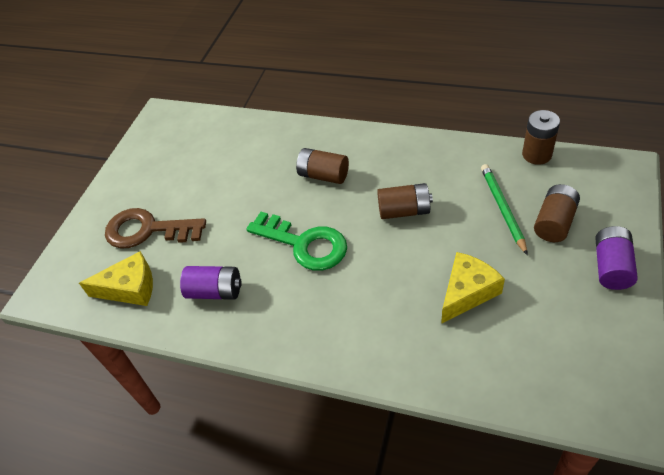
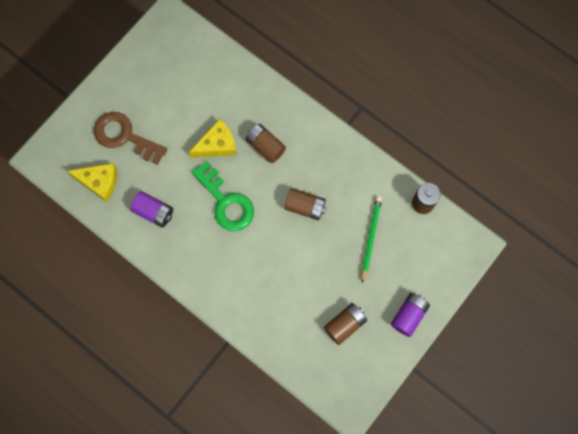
camera: 15 degrees right, 25 degrees up
(467, 292) = (310, 290): yellow cheese -> yellow cheese (217, 145)
(554, 222) = (396, 266): brown battery -> brown battery (345, 324)

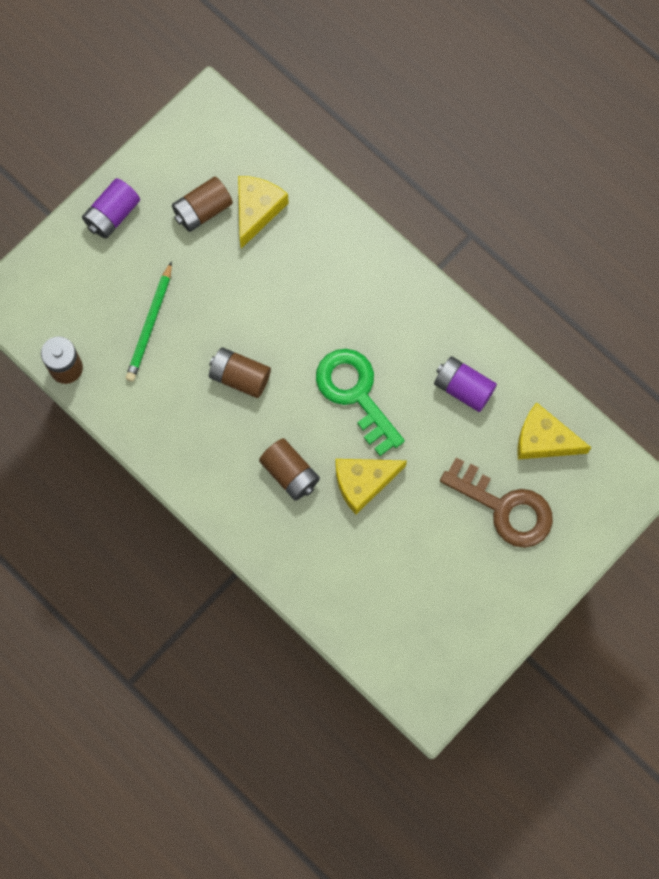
camera: 175 degrees left, 0 degrees up
(306, 328) = (257, 210): none -> yellow cheese

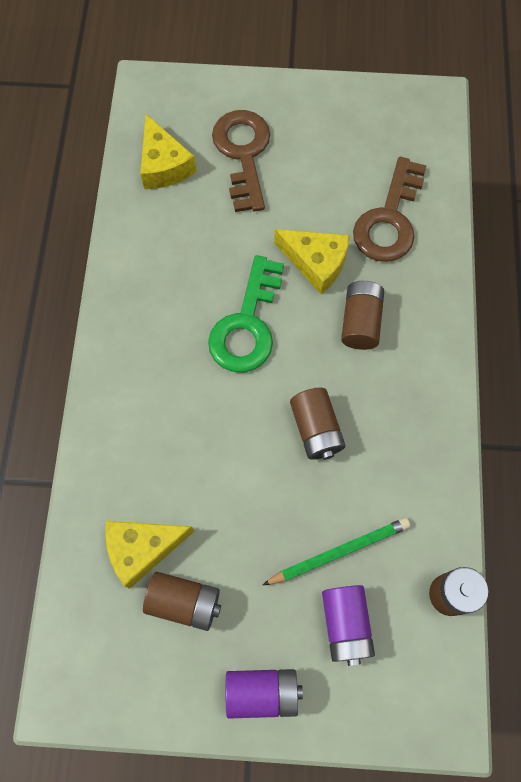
camera: 130 degrees left, 5 degrees down
(353, 568) = (389, 219): none -> brown key
(463, 388) = (170, 249): purple battery -> purple battery (345, 624)

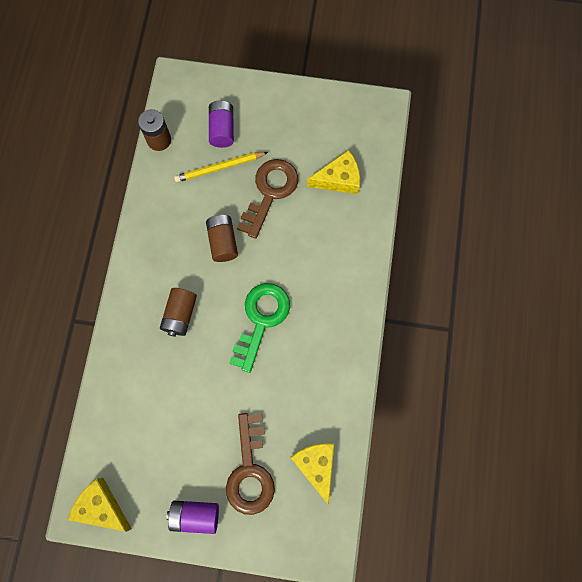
camera: 175 degrees left, 5 degrees up
(184, 602) = (314, 148): brown battery -> none
(262, 692) = (273, 101): purple battery -> purple battery (195, 515)
(316, 263) = (205, 365): yellow cheese -> yellow cheese (101, 506)
(339, 552) = (219, 168): green pencil -> yellow pencil
(389, 219) = (143, 397): brown key -> brown key (270, 192)

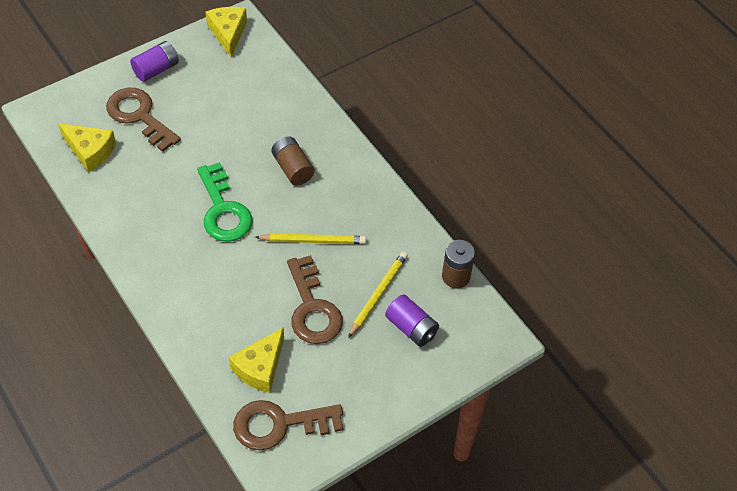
camera: 135 degrees right, 20 degrees down
(101, 506) = (228, 33): yellow cheese -> yellow cheese turned 90 degrees counterclockwise
(223, 242) = (313, 240): brown battery -> yellow pencil
(358, 134) = (279, 424): none -> brown key

